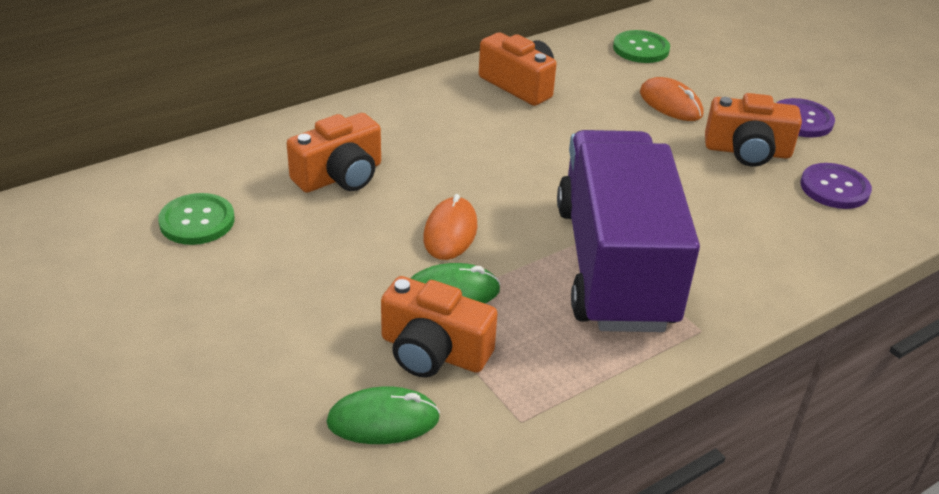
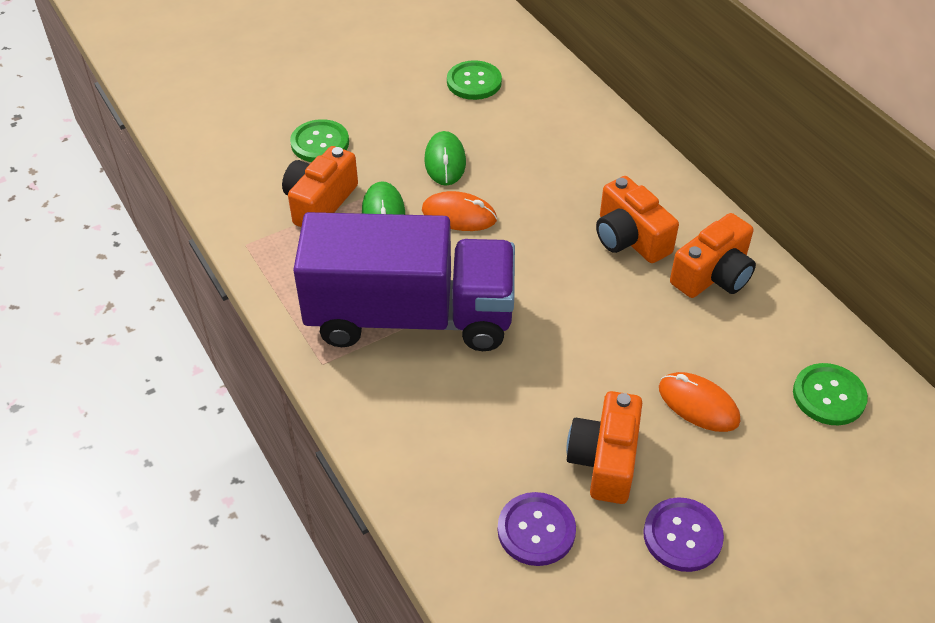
camera: 95 degrees right, 10 degrees up
(308, 361) = (320, 143): none -> green button
(340, 176) = (536, 151): orange camera -> orange camera (630, 238)
(383, 420) = (260, 178): green mouse -> green mouse (445, 161)
(670, 104) = (698, 404): orange mouse -> orange mouse turned 75 degrees clockwise

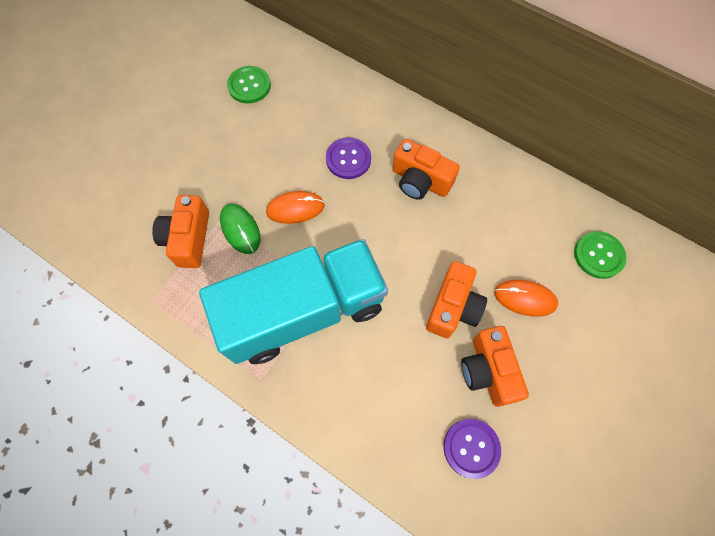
camera: 25 degrees left, 20 degrees up
(320, 143) = (161, 184): green button -> none
(410, 316) = (303, 311): purple truck -> turquoise truck
(445, 161) = (262, 165): green mouse -> none
(682, 536) = (562, 406): purple button -> purple button (348, 159)
(713, 275) = (487, 189): orange camera -> orange camera (453, 307)

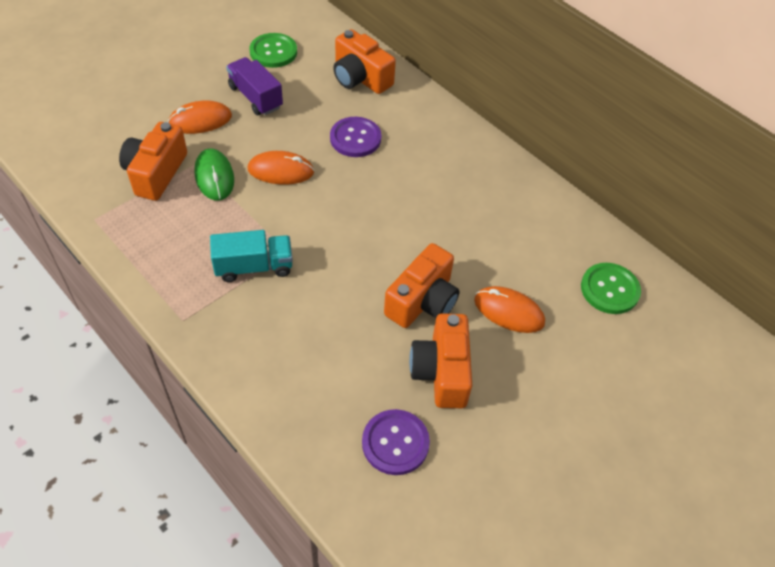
camera: 10 degrees right, 15 degrees down
(209, 174) = (200, 120): none -> orange mouse
(249, 138) = (255, 97): none -> purple truck
(303, 311) = (254, 267): turquoise truck -> turquoise truck, size x0.43
(420, 181) = (428, 175): orange camera -> orange camera (360, 78)

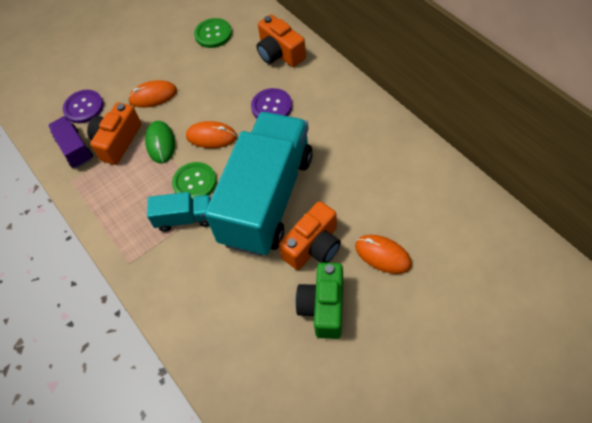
camera: 15 degrees right, 5 degrees up
(255, 97) = (196, 74): purple truck -> purple truck (75, 149)
(359, 245) = (267, 199): none -> turquoise truck
(395, 443) = (282, 366): purple button -> purple button (84, 107)
(441, 371) = (323, 307): orange camera -> green camera
(609, 289) = (469, 235): green button -> green button (194, 182)

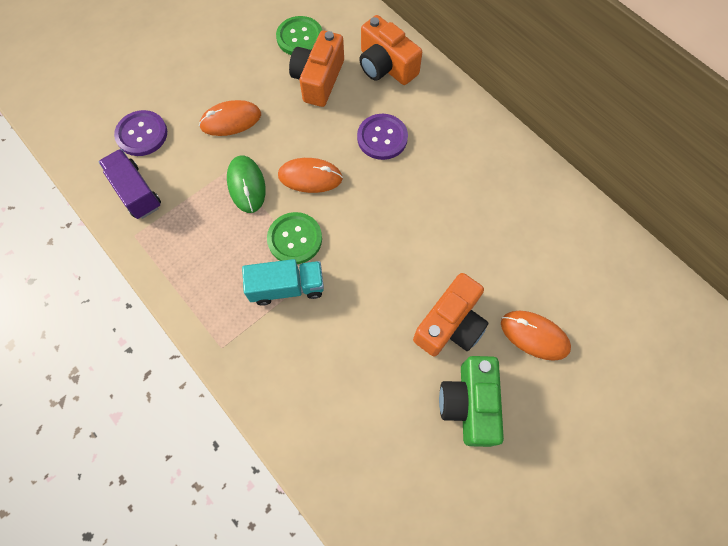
camera: 10 degrees left, 10 degrees up
(117, 141) = (190, 182): orange camera -> orange camera (318, 80)
(267, 199) = (388, 261): turquoise truck -> none

